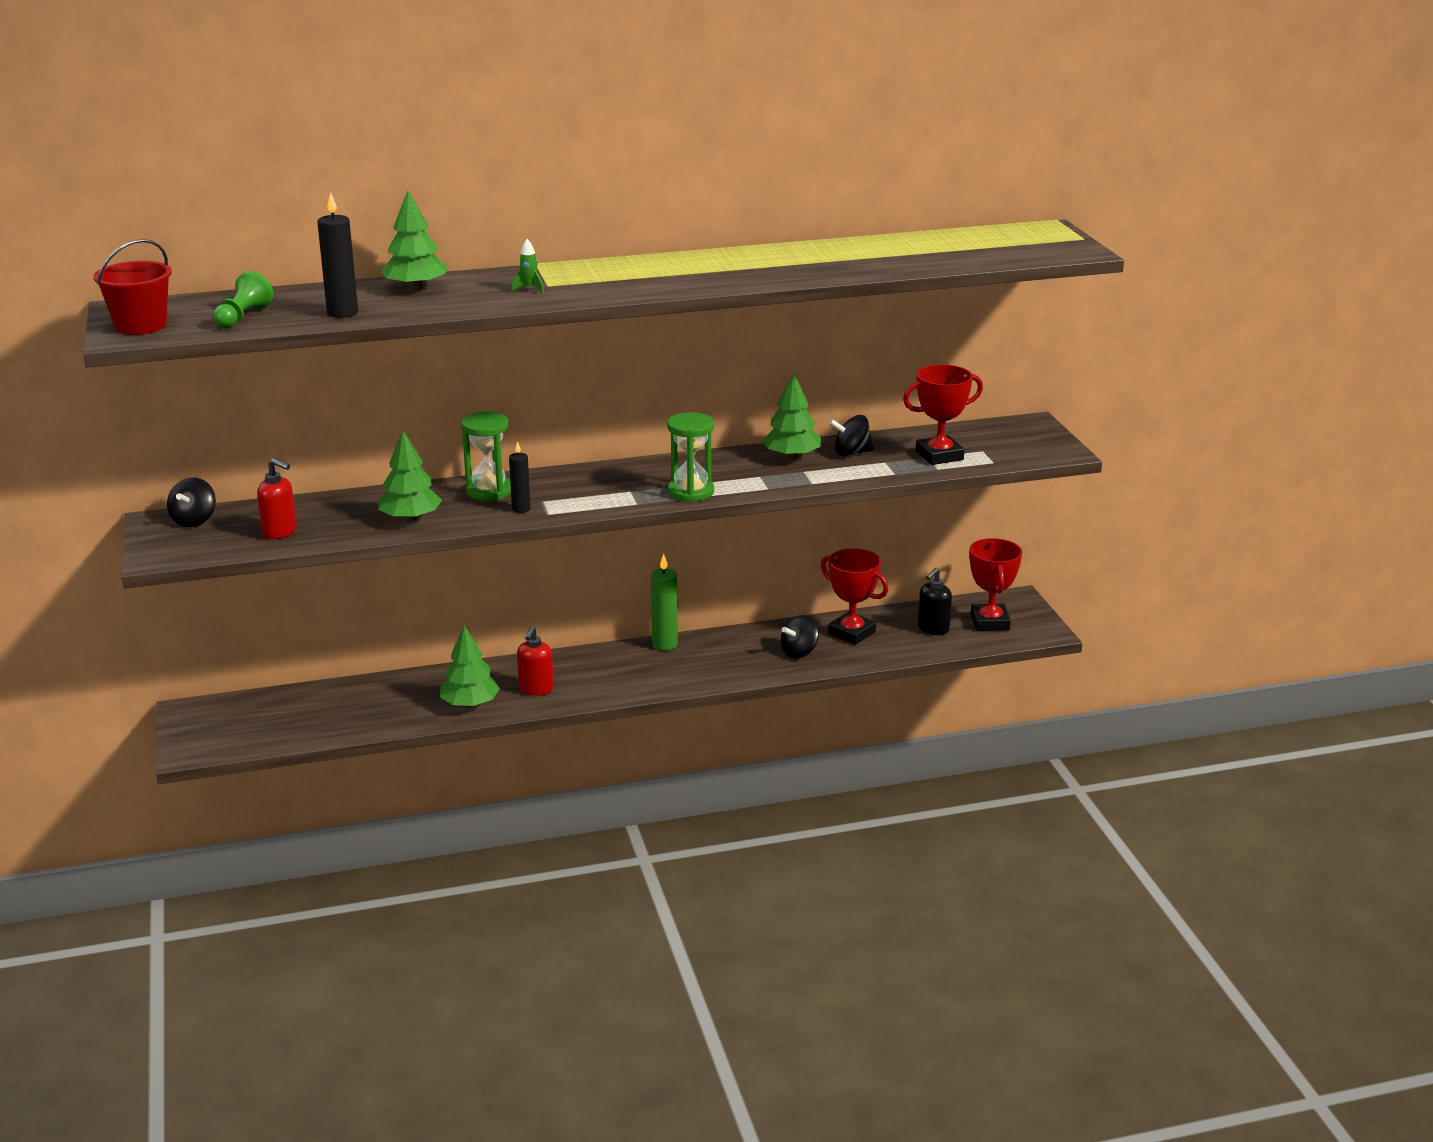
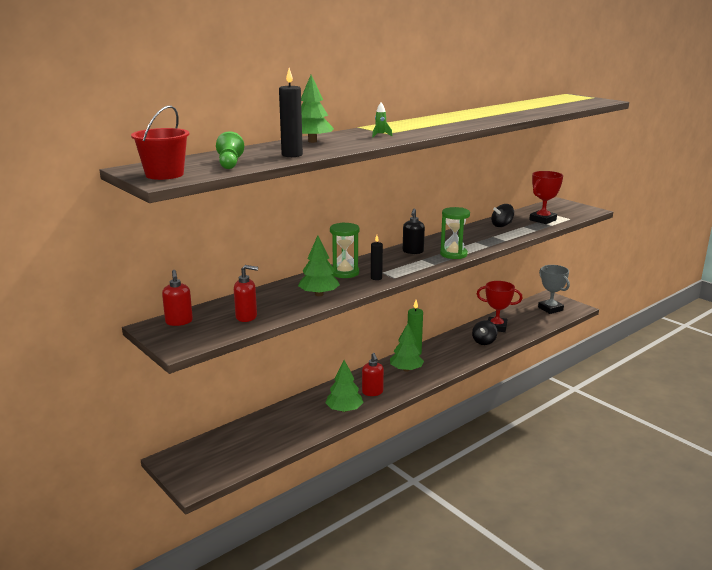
camera: 25 degrees left, 5 degrees down
(194, 521) = (179, 322): black spinning top -> red soap dispenser
(791, 456) = (476, 231): green tree -> green tree (406, 369)
(933, 629) = (530, 317): black soap dispenser -> black soap dispenser (413, 251)
(989, 622) = (550, 309): red trophy -> grey trophy

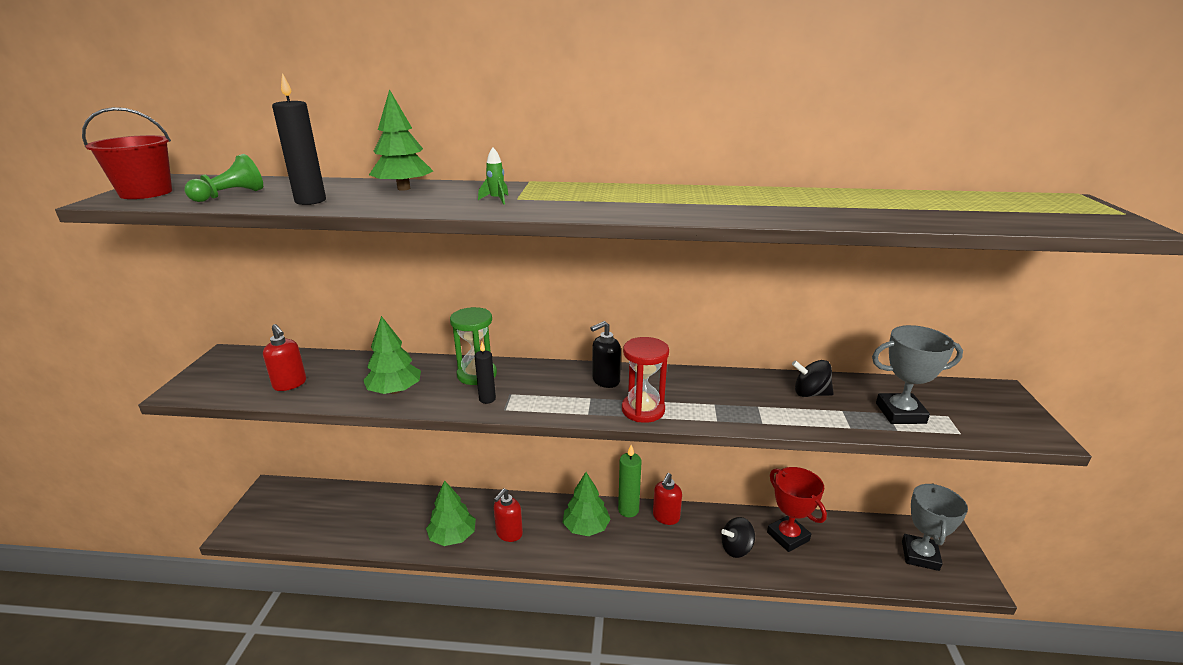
camera: 45 degrees right, 5 degrees up
(179, 322) = (248, 360): red soap dispenser -> red soap dispenser (666, 517)
(453, 254) = (643, 410): green hourglass -> red hourglass
(542, 220) = (900, 413): red trophy -> grey trophy

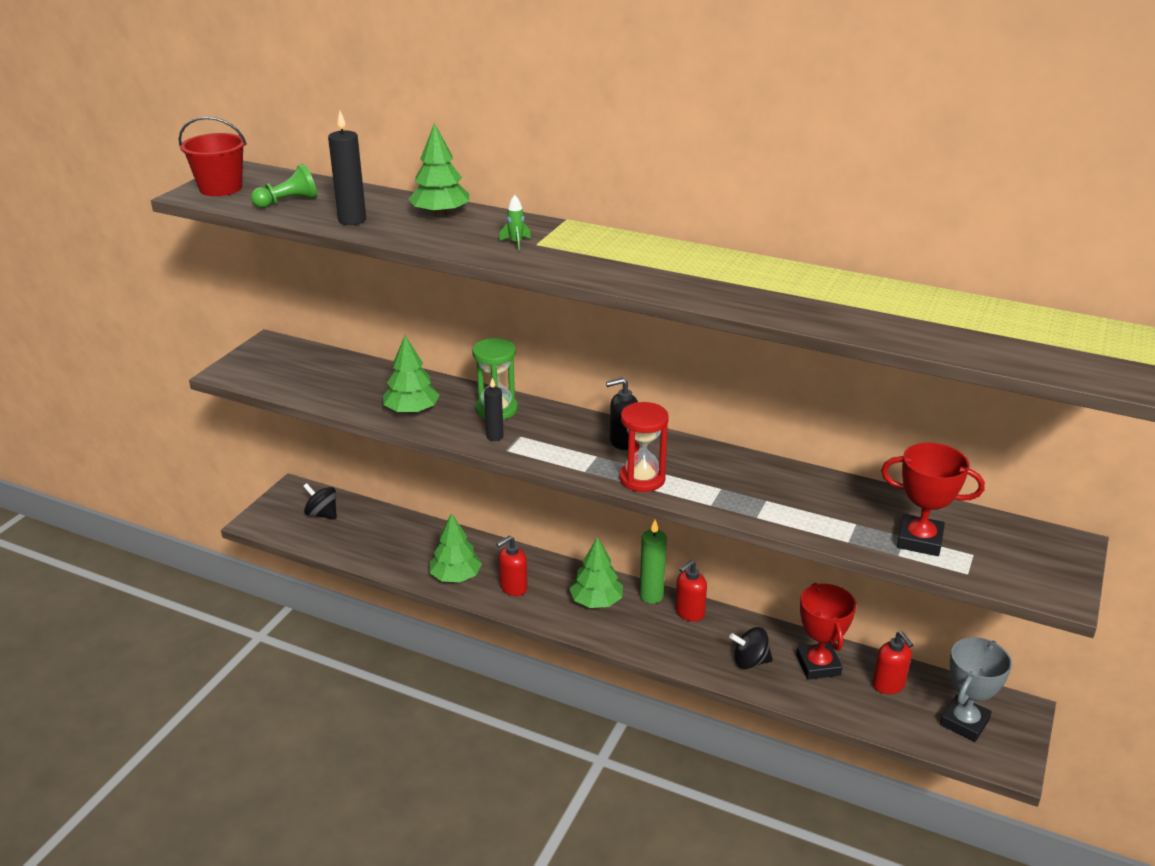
camera: 20 degrees right, 5 degrees up
(290, 384) = (319, 385): red soap dispenser -> red soap dispenser (888, 685)
(810, 393) = (836, 500): black spinning top -> black spinning top (322, 514)
(900, 413) = (919, 540): grey trophy -> red trophy

